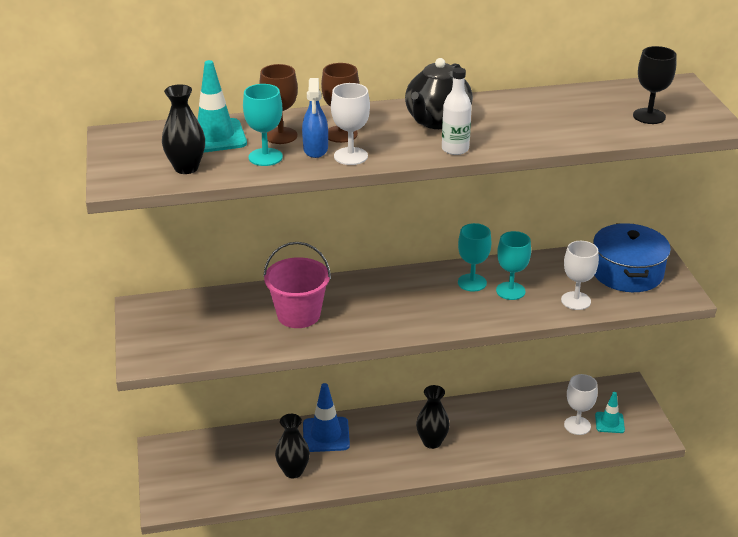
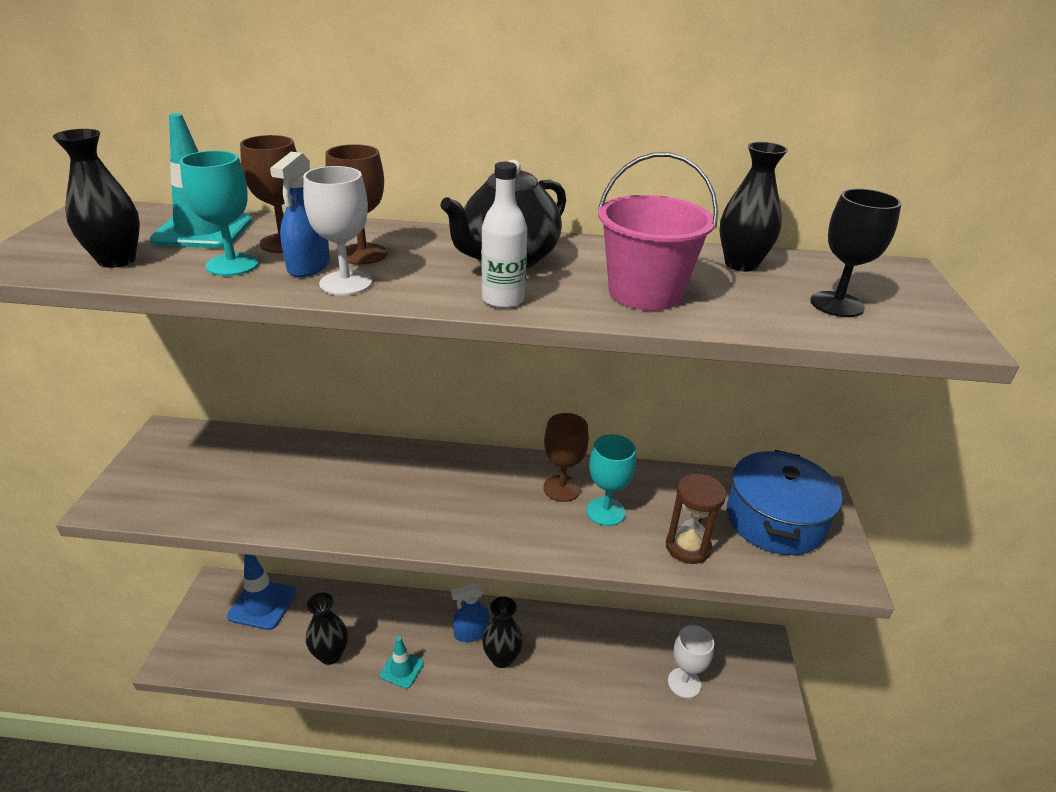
camera: 15 degrees right, 0 degrees up
(298, 315) = (327, 484): pink bucket -> pink bucket (645, 293)
(326, 435) = (390, 616): blue traffic cone -> blue traffic cone (262, 604)
(398, 431) = (471, 633): none -> blue spray bottle
(472, 282) = (562, 488): turquoise goblet -> brown goblet
(576, 301) = (688, 547): white goblet -> brown hourglass
(582, 98) = (741, 264): none -> black vase
(609, 422) = (726, 690): turquoise traffic cone -> turquoise traffic cone (402, 669)

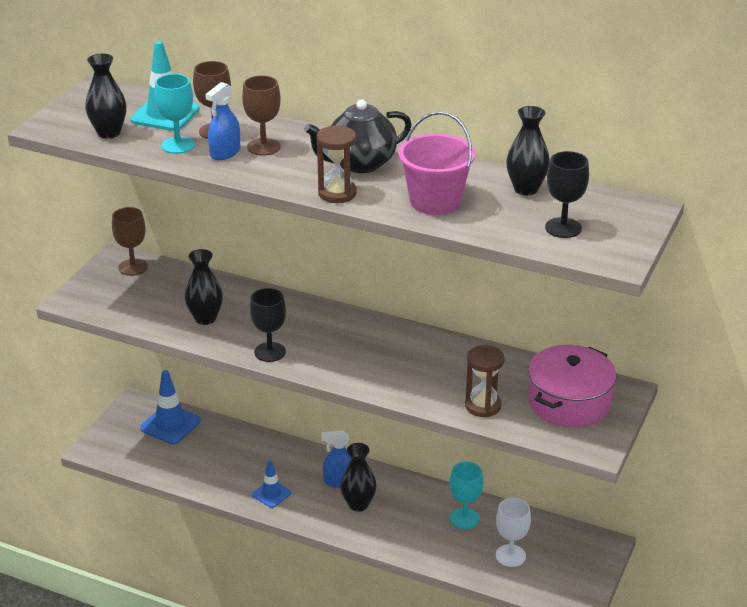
camera: 20 degrees right, 0 degrees up
(330, 655) = (216, 472): black vase -> black vase (205, 318)
(346, 283) = (243, 168): white goblet -> none
(398, 526) = (270, 352): none -> black goblet
(402, 669) = (271, 494): turquoise traffic cone -> blue traffic cone
(503, 300) = (337, 193): white bottle -> brown hourglass
(562, 488) = (408, 349): brown goblet -> brown goblet (133, 267)
(606, 511) = (433, 371): turquoise goblet -> turquoise goblet (464, 518)
(775, 520) = (569, 402): blue pot -> pink pot

